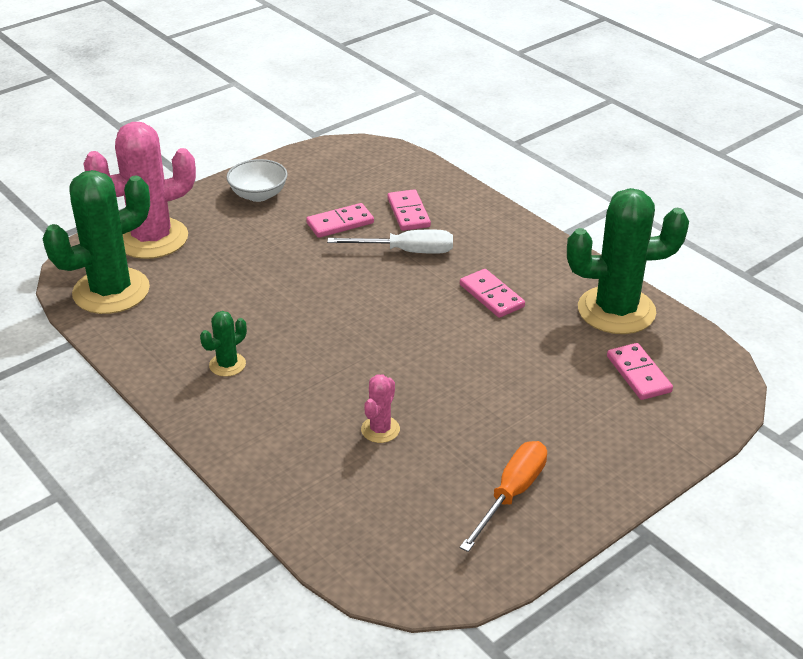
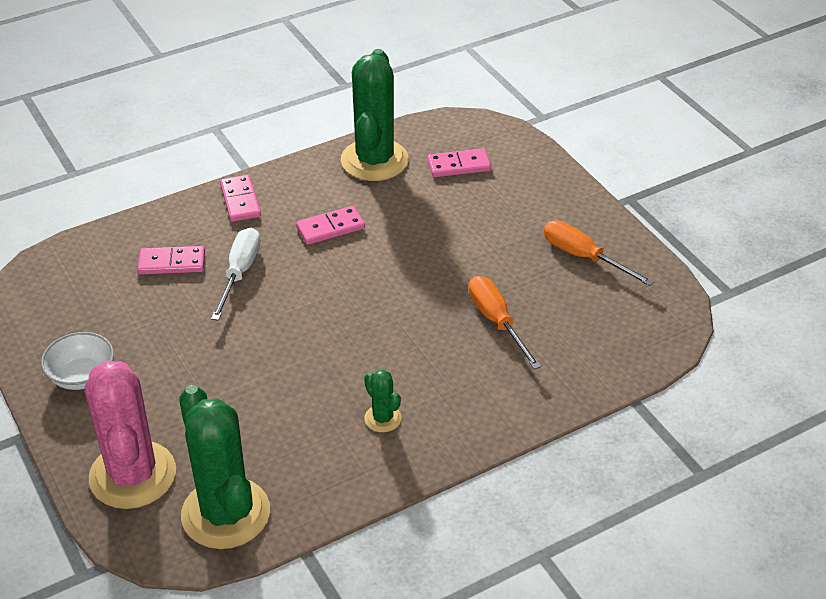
camera: 80 degrees left, 5 degrees up
(340, 223) = (169, 315): pink domino -> pink domino (240, 201)
(380, 429) = (496, 321): pink cactus -> orange screwdriver

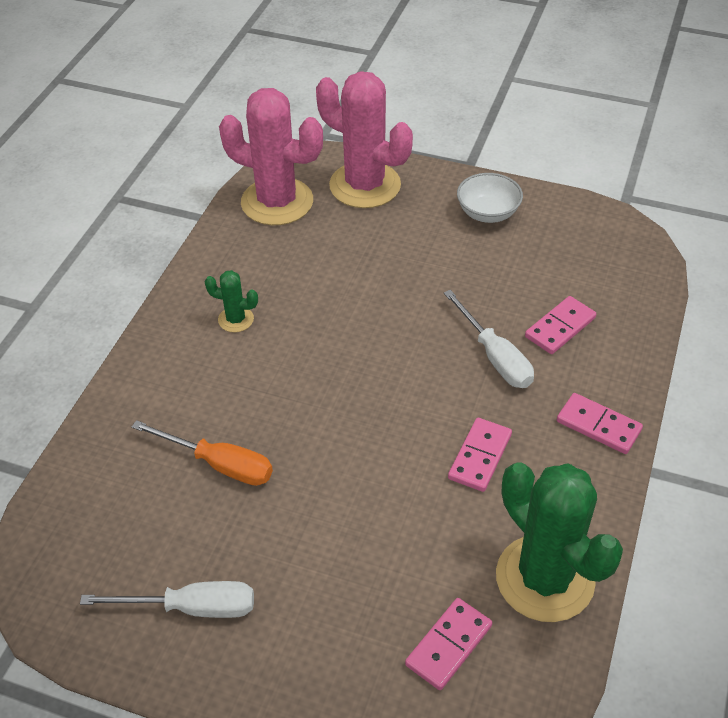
camera: 140 degrees right, 5 degrees up
(225, 513) = (277, 202): green cactus -> pink cactus
(583, 257) = (192, 608): orange screwdriver -> white screwdriver

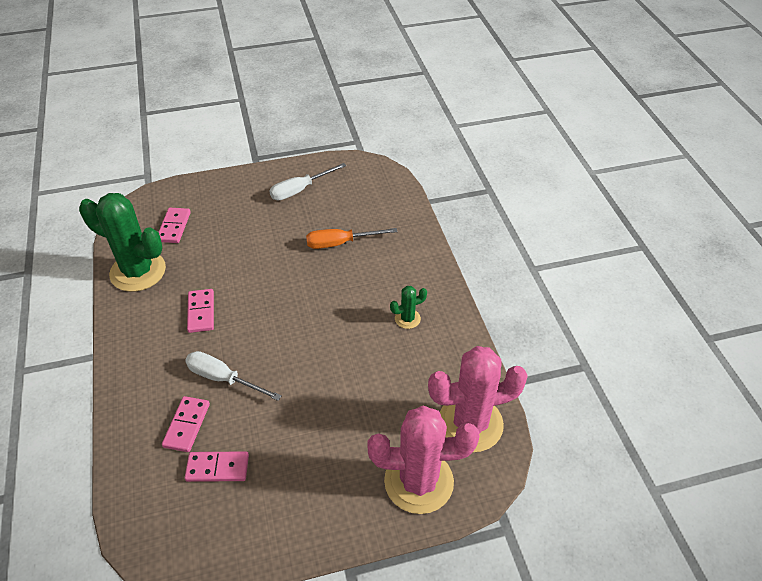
camera: 145 degrees right, 0 degrees up
(487, 213) = (297, 510): white bowl -> none
(598, 426) = (134, 365): pink domino -> pink domino (217, 468)

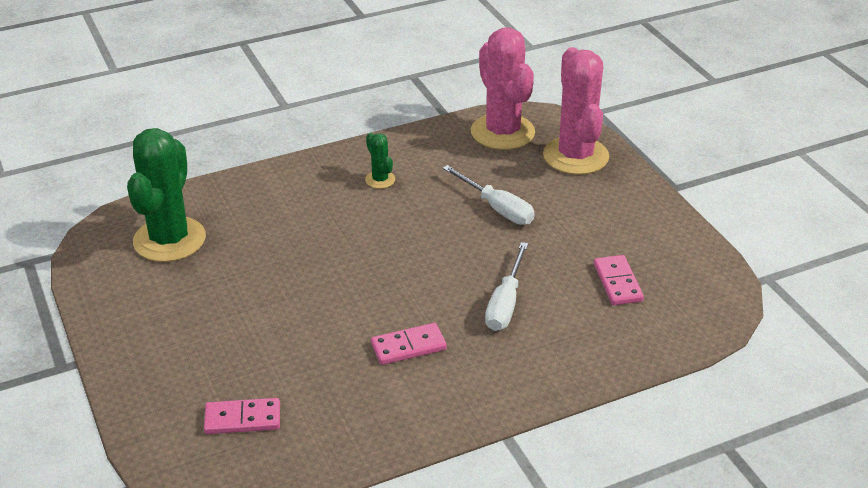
camera: 100 degrees left, 10 degrees down
(138, 271) = (345, 433): green cactus -> green cactus (169, 240)
(187, 425) = (577, 318): pink domino -> none
(300, 190) = (150, 299): white screwdriver -> white screwdriver (497, 208)
(340, 243) = (261, 245): orange screwdriver -> none

